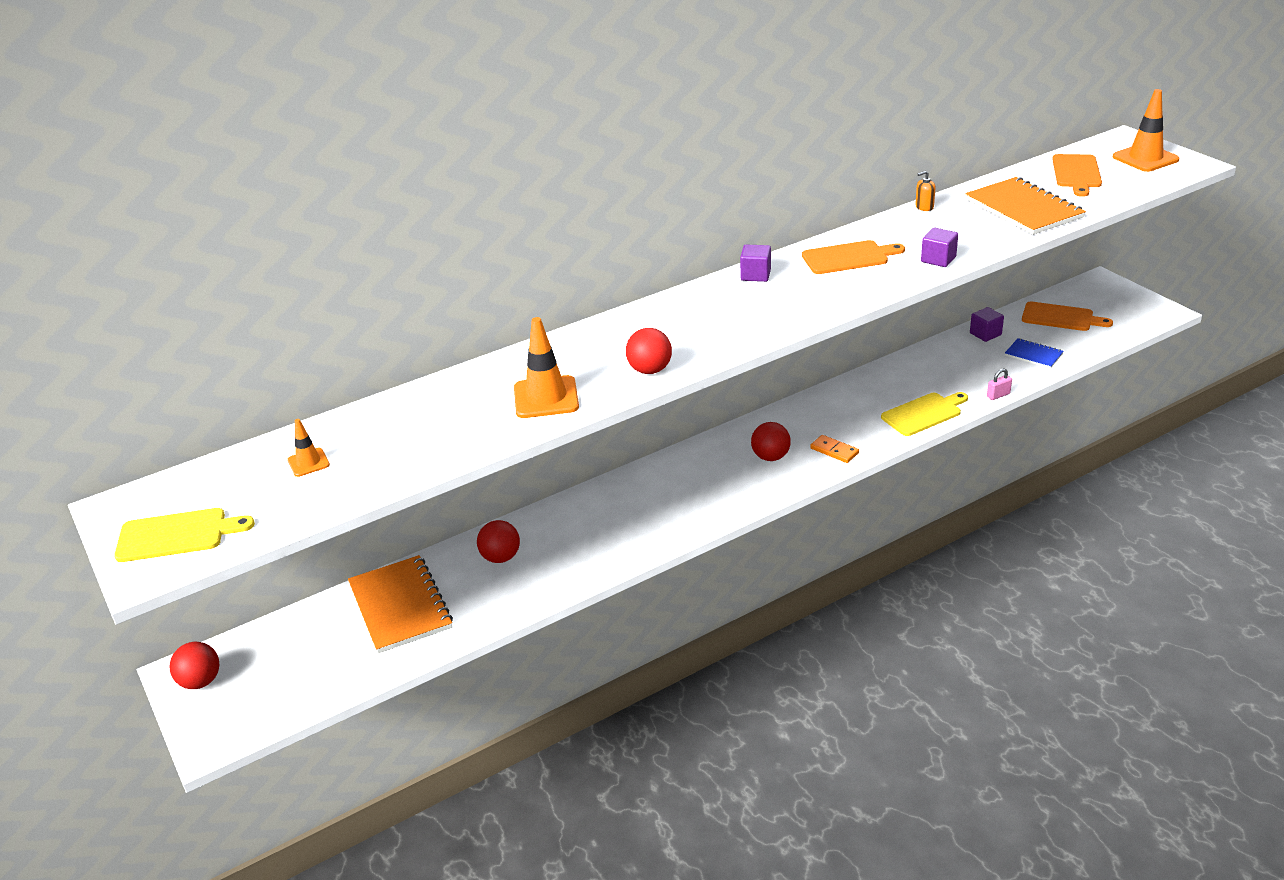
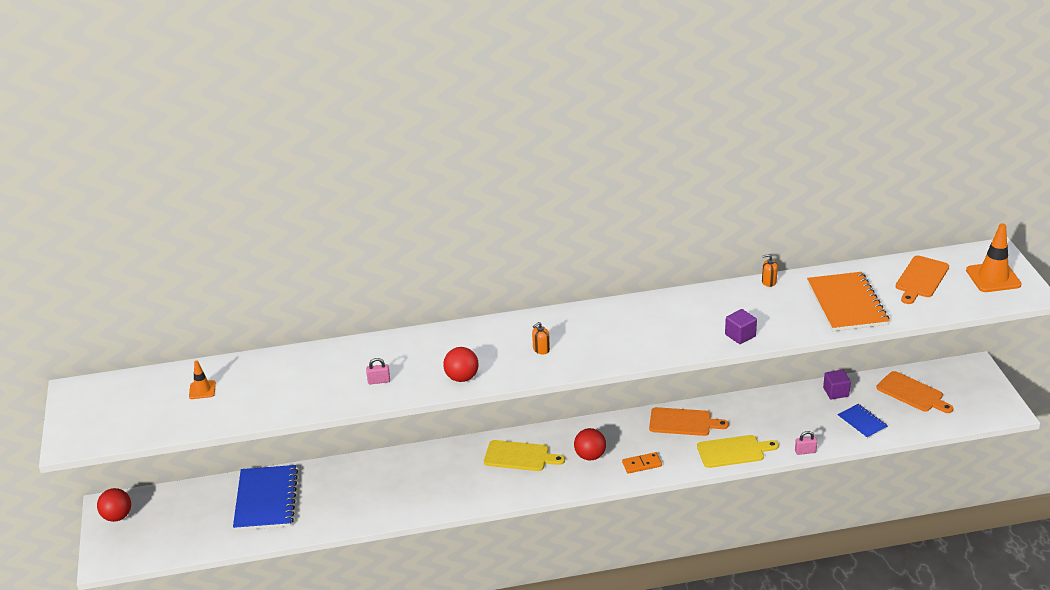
camera: 20 degrees right, 0 degrees up
(177, 535) = (100, 421): yellow cutting board -> yellow cutting board (520, 456)
(400, 606) = (266, 500): orange notebook -> blue notebook
(501, 557) = (351, 482): red ball -> none
(546, 397) = (379, 381): orange traffic cone -> pink padlock
(723, 321) = (541, 349): none -> orange soap dispenser
(755, 275) = (592, 314): purple cube -> none
(834, 451) = (642, 464): orange domino -> orange domino turned 75 degrees counterclockwise
(848, 257) = (673, 316): orange cutting board -> orange cutting board (683, 422)

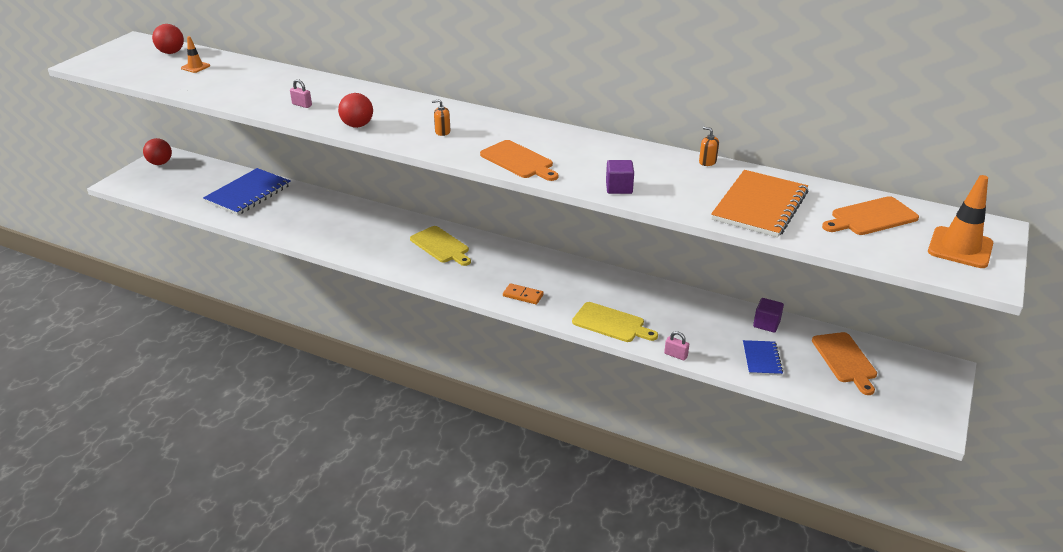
camera: 35 degrees right, 0 degrees up
(590, 456) = (492, 270): red ball -> red ball (171, 52)
(683, 422) = (597, 283): orange cutting board -> orange cutting board (519, 161)

